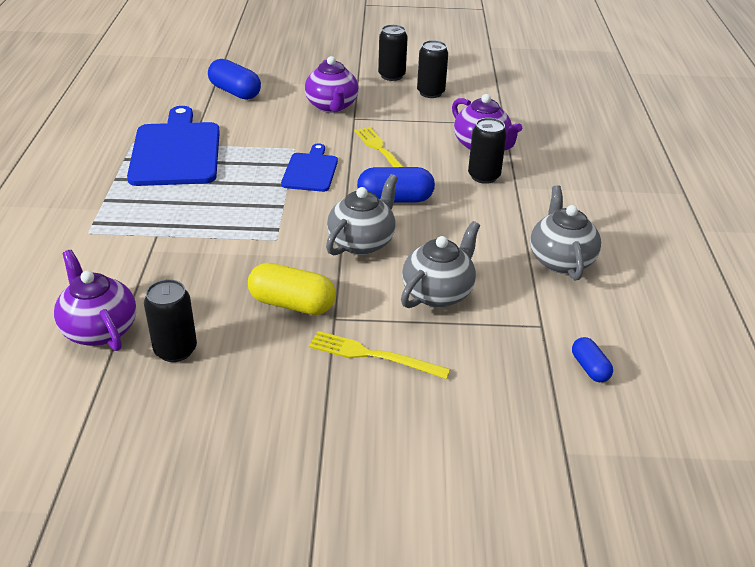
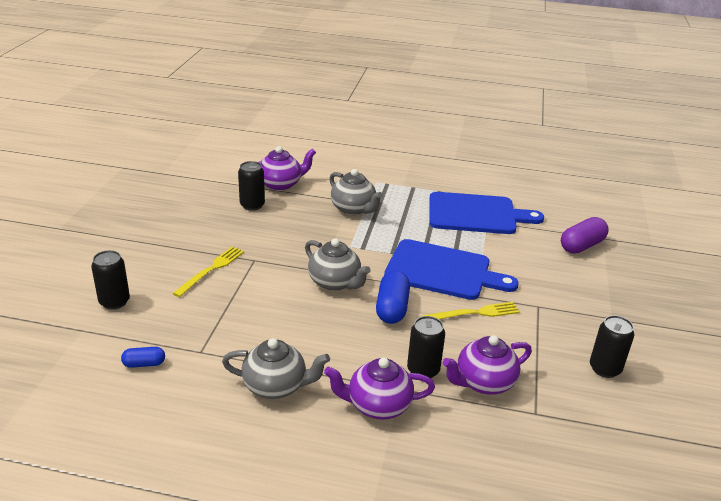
camera: 100 degrees right, 5 degrees down
(235, 92) = (581, 246): blue capsule -> purple capsule
(292, 304) = (276, 246): yellow capsule -> none
(310, 171) = (442, 271): blue cutting board -> blue cutting board, size x1.79
(332, 106) = (561, 296): purple teapot -> purple teapot (378, 405)
(391, 76) = (642, 346): black can -> black can (114, 302)
(438, 293) = (261, 308): grey teapot -> grey teapot (353, 209)

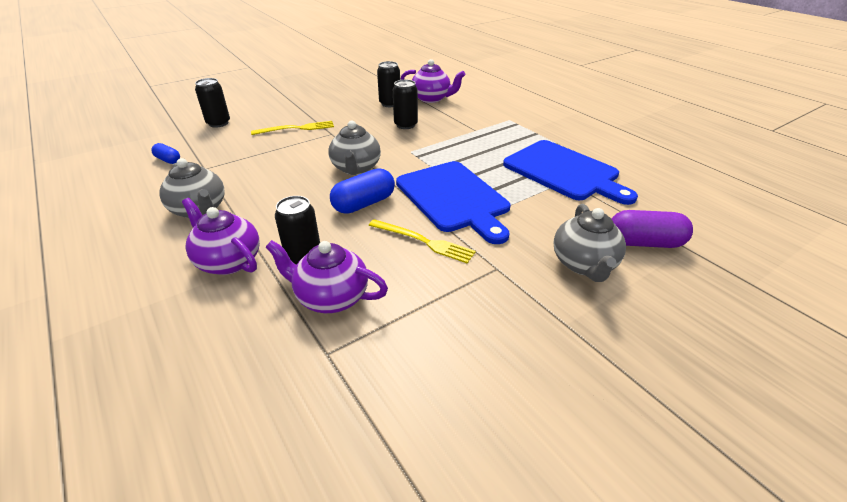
camera: 45 degrees right, 5 degrees up
(353, 209) = (458, 130): grey teapot -> grey teapot (584, 264)
(605, 368) = (470, 365): black can -> black can (405, 125)

